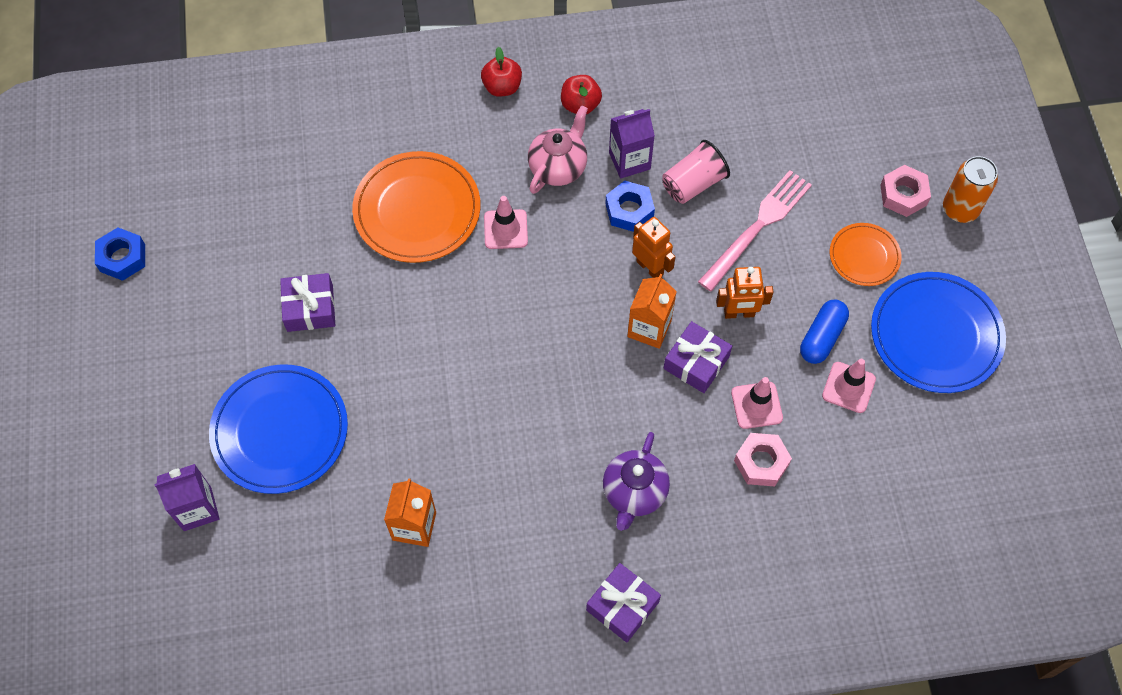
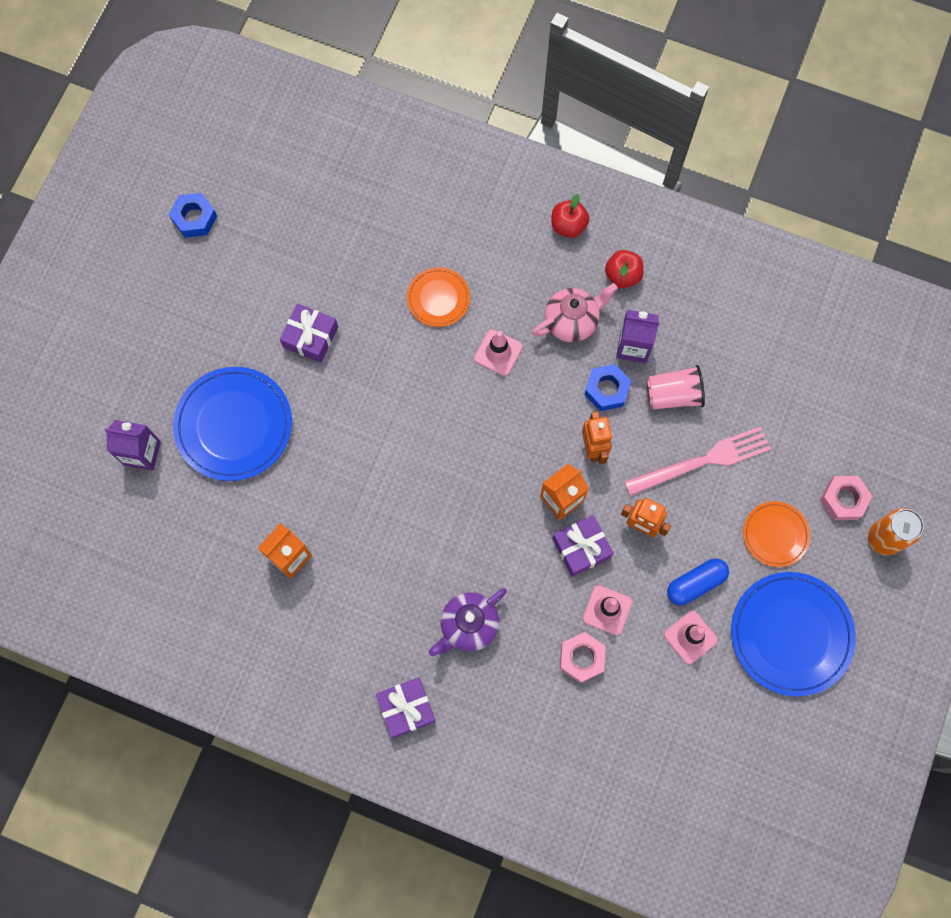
camera: 30 degrees right, 10 degrees up
(417, 210) = (438, 298): orange plate -> orange plate, size x0.55

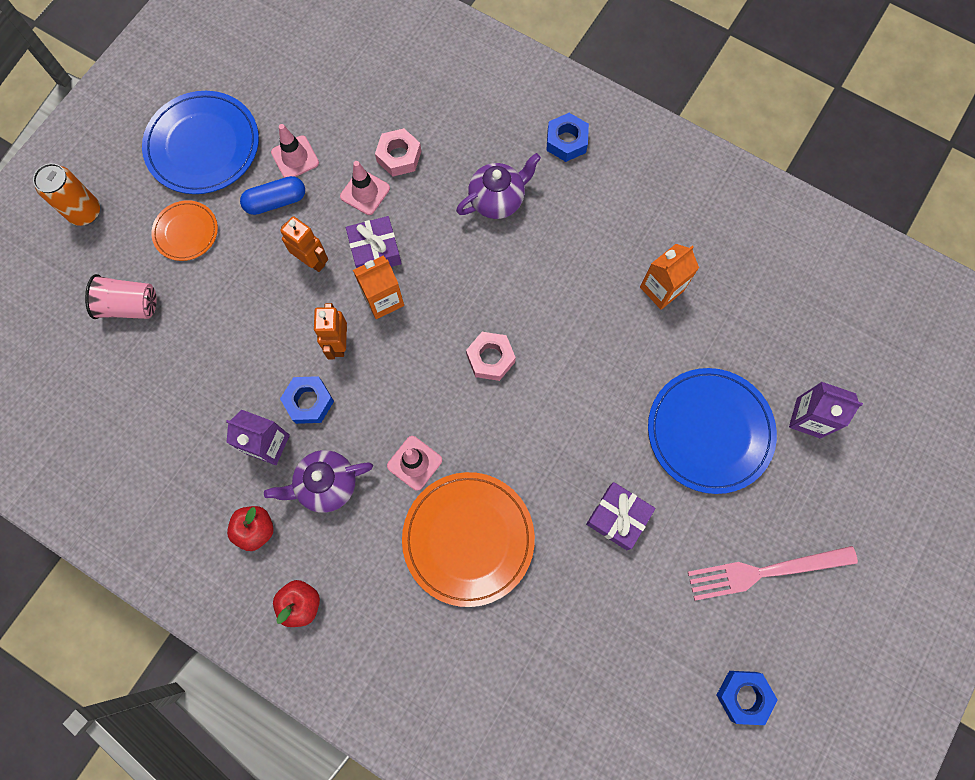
camera: 170 degrees left, 0 degrees up
(406, 708) = (566, 141): purple gift -> blue nut
(438, 298) = (468, 538): orange plate -> orange plate, size x1.81
(572, 321) = (326, 485): pink teapot -> purple teapot
(673, 395) = (241, 384): pink cup -> pink cup (130, 306)
(702, 461) = (233, 312): pink fork -> pink fork (765, 571)
(843, 499) = (109, 253): pink nut -> pink nut (490, 358)

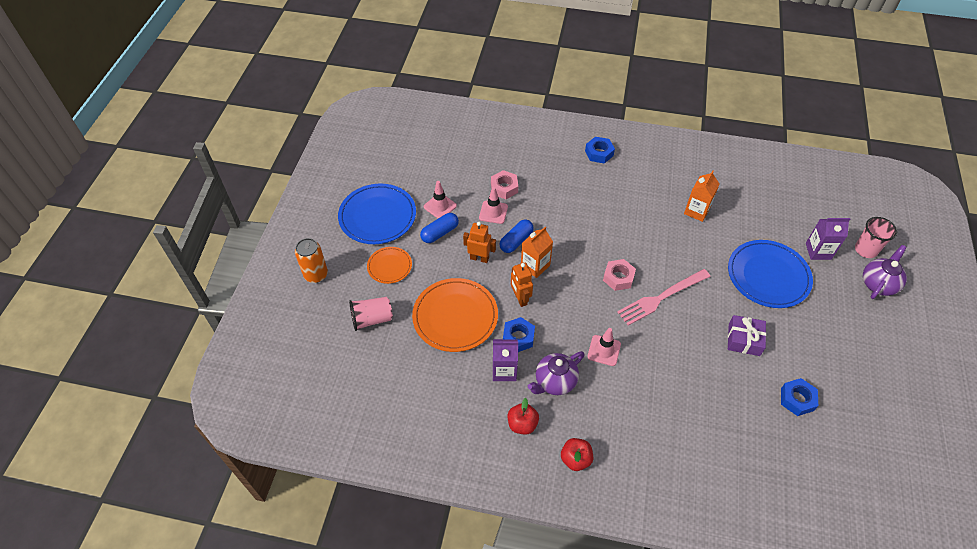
camera: 20 degrees left, 20 degrees down
(375, 250) = (516, 241): purple gift -> blue capsule
(468, 538) = (661, 382): orange plate -> orange plate (455, 316)
(497, 200) = (575, 193): purple teapot -> purple teapot (878, 284)
(743, 696) = (877, 414): blue nut -> blue nut (797, 399)
(765, 571) = (845, 340): pink fork -> pink fork (661, 297)
(883, 441) = (865, 250): none -> pink cup

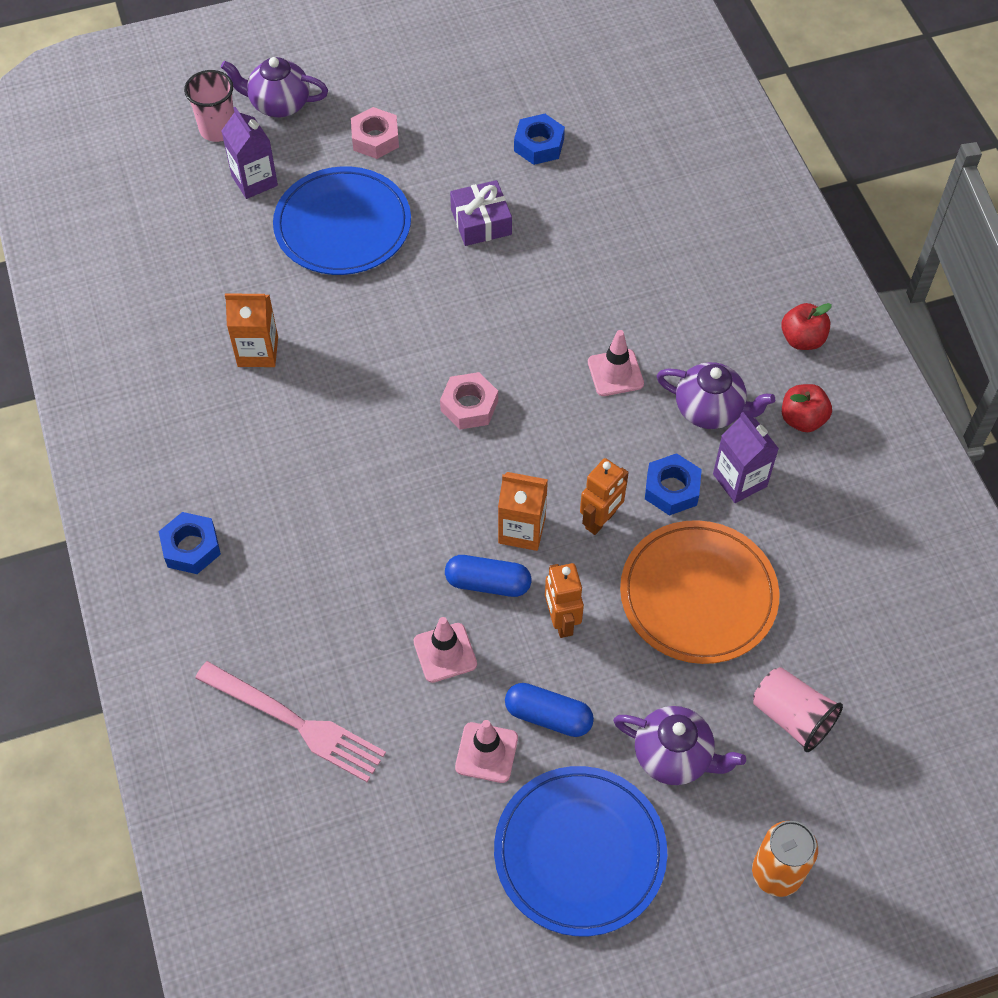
camera: 120 degrees left, 5 degrees up
(389, 266) = (674, 756): orange plate -> purple teapot
(504, 188) = (374, 665): pink nut -> pink nut (375, 139)
(661, 297) = (471, 338): pink fork -> pink fork (295, 723)

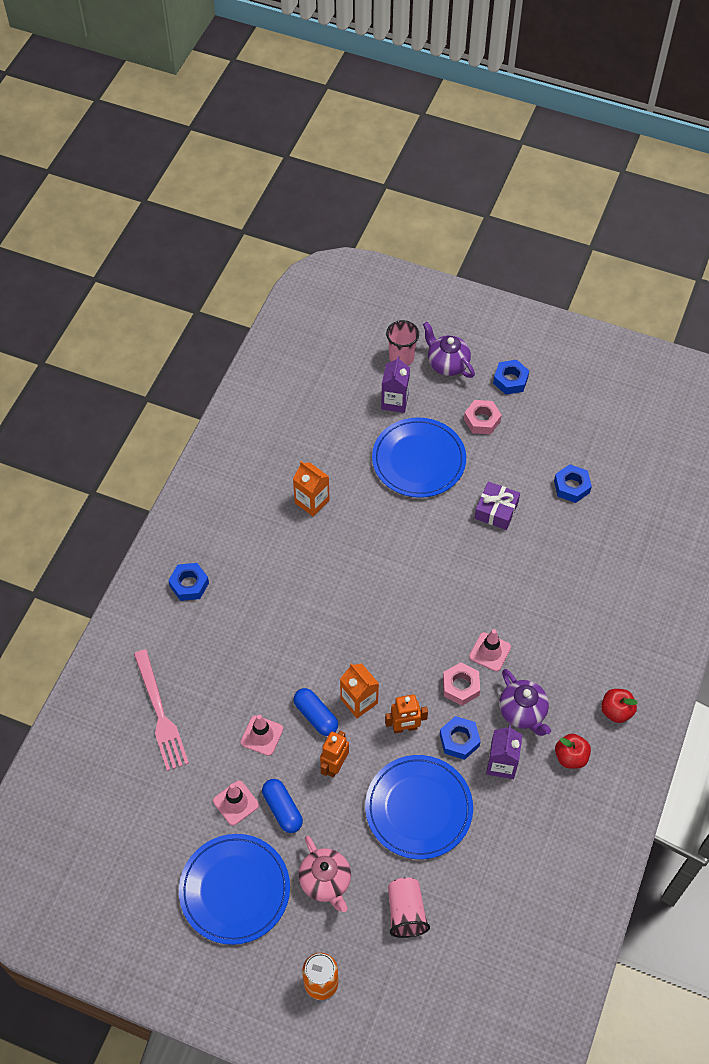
camera: 40 degrees right, 0 degrees up
(368, 78) = (510, 380): none -> blue nut
(469, 406) = (393, 612): pink nut -> pink nut (460, 686)
(674, 756) = (326, 881): purple teapot -> pink teapot
(698, 595) = (418, 808): orange plate -> blue plate

